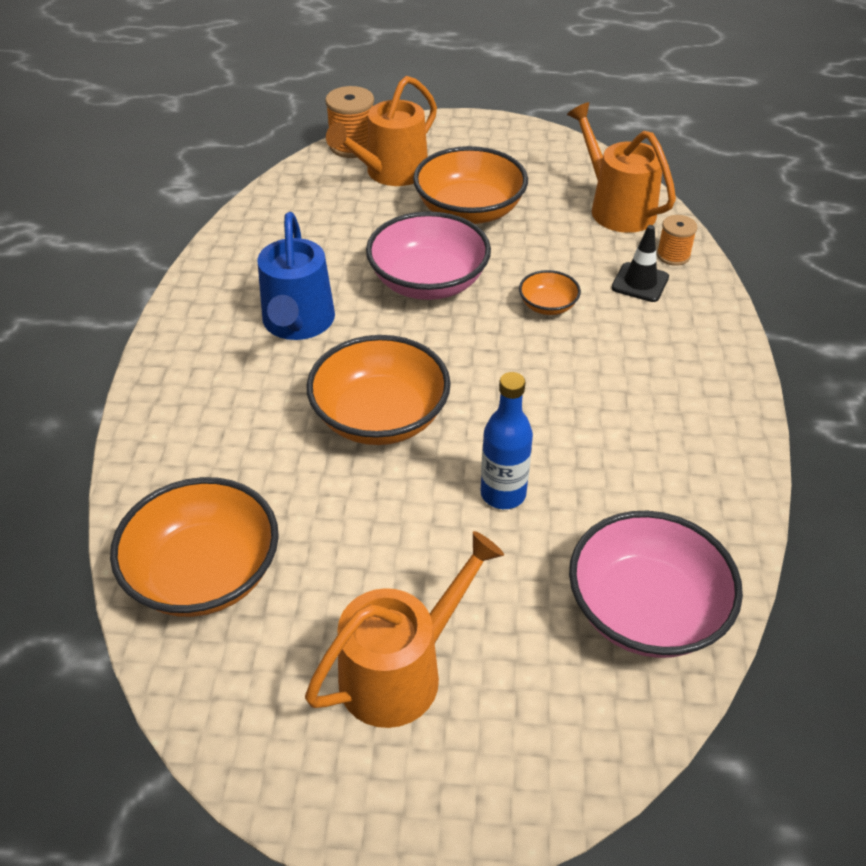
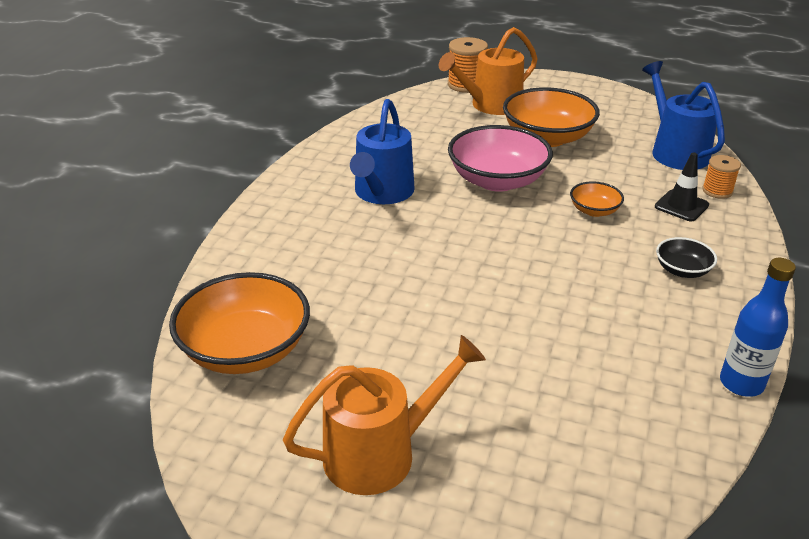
camera: 15 degrees right, 10 degrees down
(380, 417) = (426, 266): orange bowl -> none
(503, 494) = (513, 338): blue bottle -> blue bottle (741, 383)
(617, 208) = (675, 151): orange watering can -> blue watering can
(645, 610) = (616, 451): pink bowl -> none
(660, 369) = (682, 270): none -> black bowl

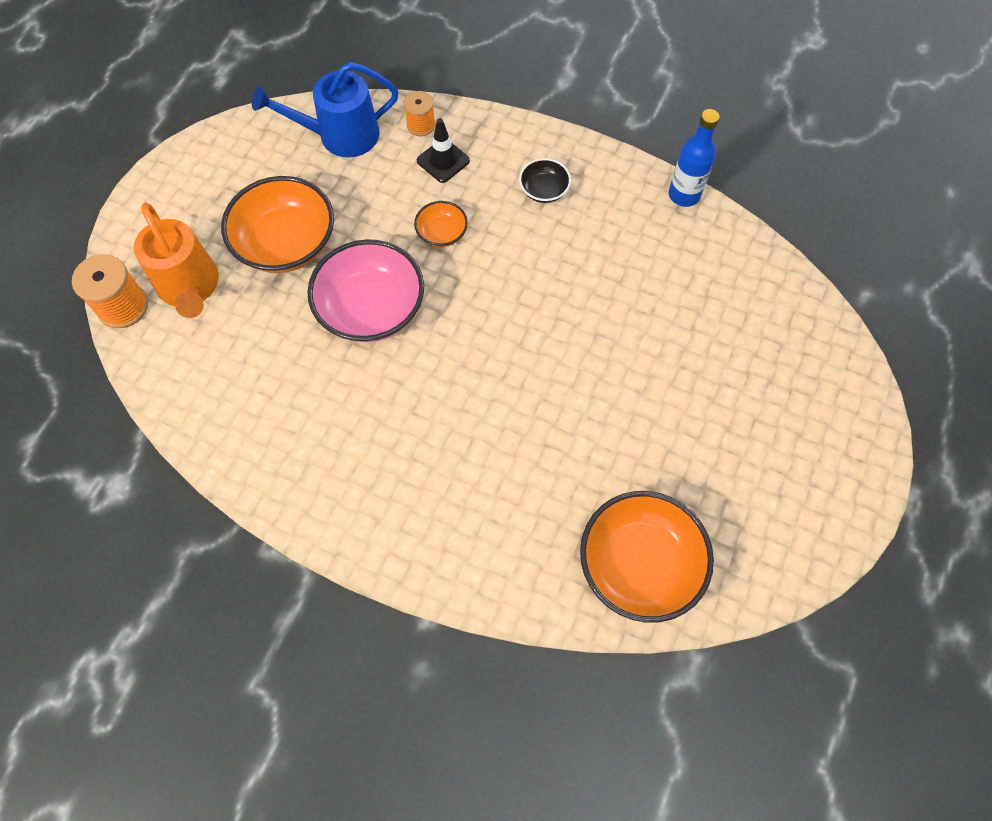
camera: 85 degrees left, 30 degrees up
(380, 453) = (760, 452): orange watering can -> none
(382, 193) = (378, 427): blue watering can -> none

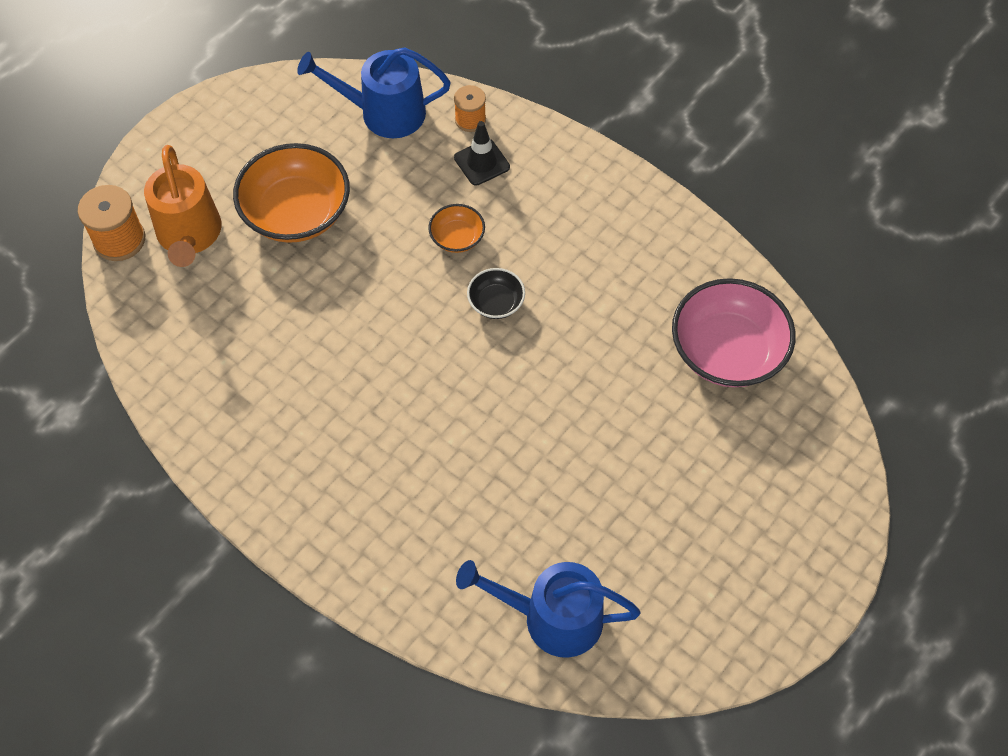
camera: 15 degrees right, 5 degrees down
(371, 308) = (362, 298): pink bowl -> pink bowl (727, 351)
(544, 190) = (577, 216): black bowl -> black bowl (496, 302)
(639, 564) = (552, 617): orange bowl -> blue watering can
(684, 195) = (725, 255): blue bottle -> none

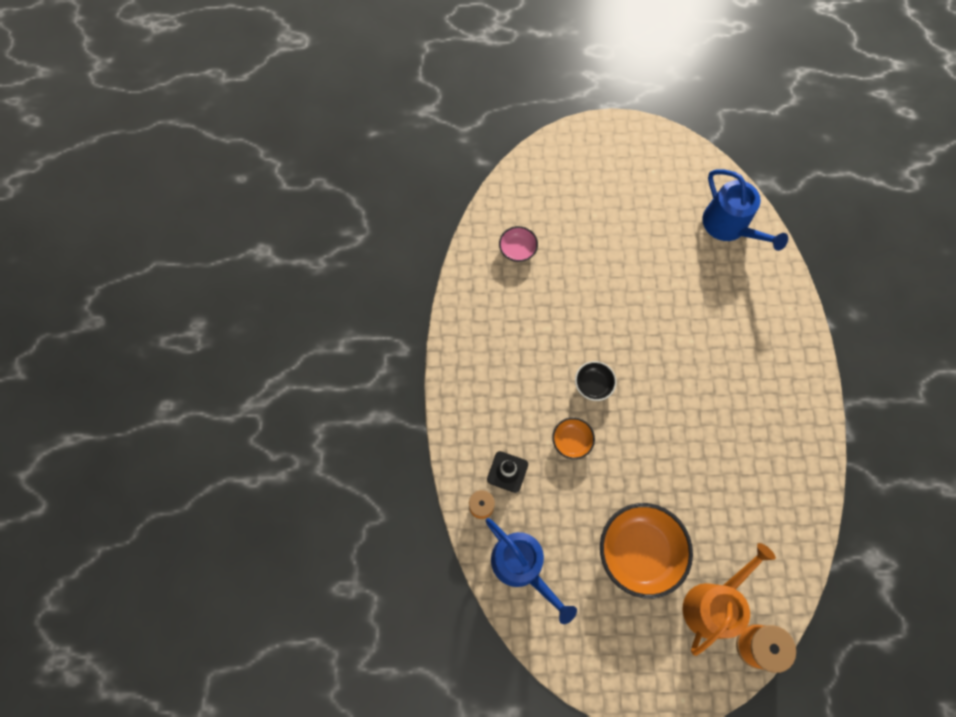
camera: 130 degrees left, 10 degrees up
(727, 351) = (517, 249): pink bowl -> pink bowl, size x0.49

